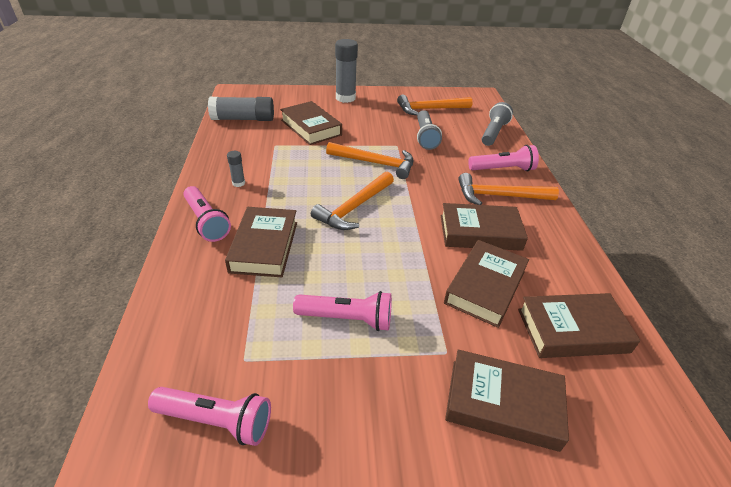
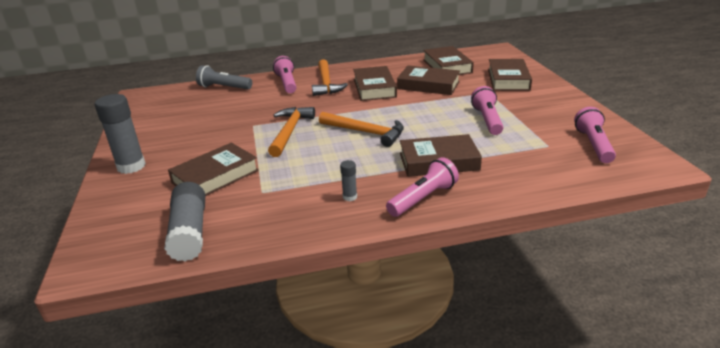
camera: 95 degrees left, 10 degrees down
(425, 137) = (234, 114): grey flashlight -> none
(430, 109) = (171, 116): orange hammer -> none

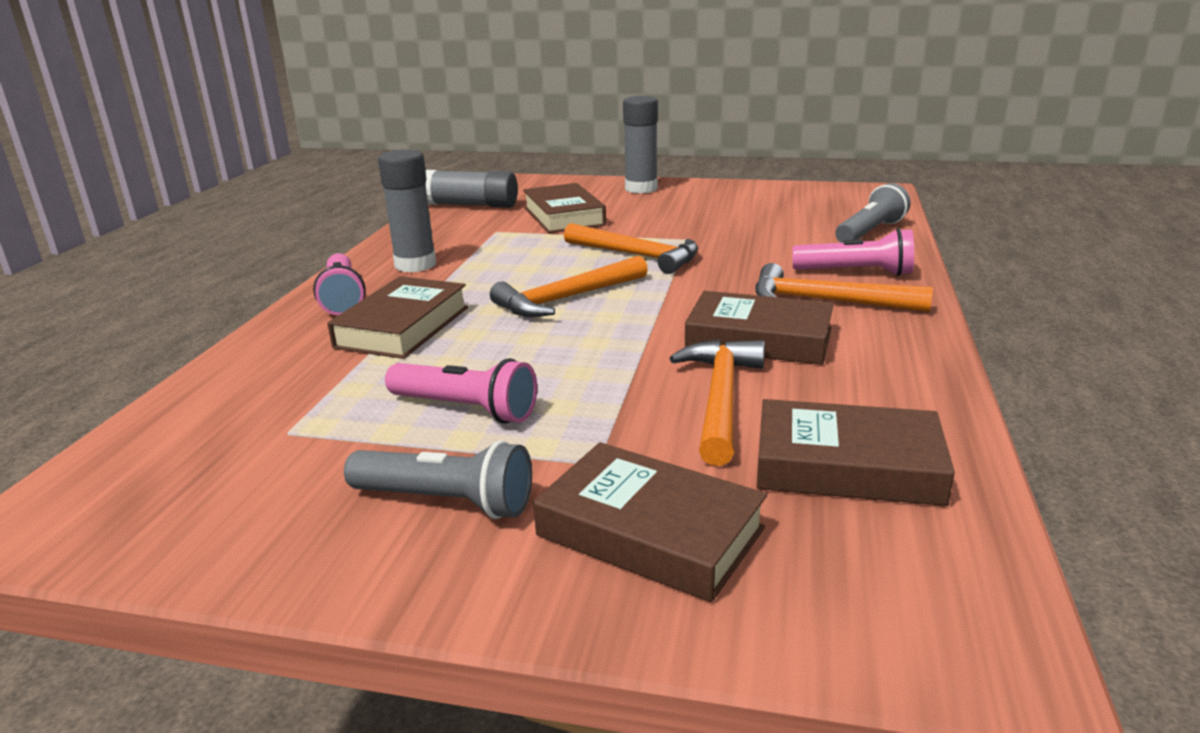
camera: 115 degrees right, 5 degrees down
(350, 197) = (415, 265): grey glue stick -> grey glue stick, size x2.13
(428, 85) = (720, 399): brown book -> orange hammer
(536, 105) = (446, 501): none -> grey flashlight
(593, 145) = (204, 485): pink flashlight -> none

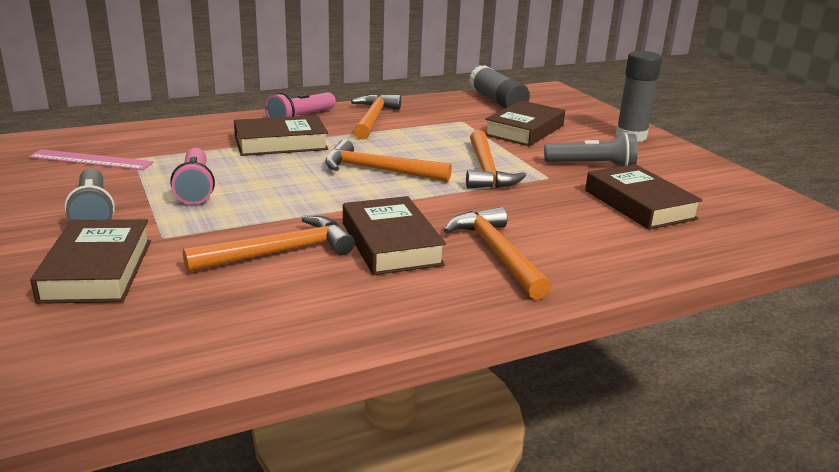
camera: 50 degrees right, 0 degrees up
(233, 469) = (91, 160): none -> pink ruler
(415, 265) = (373, 119): grey glue stick -> orange hammer
(847, 465) = (223, 313): brown book -> brown book (639, 204)
(856, 272) = (580, 253): pink flashlight -> none
(870, 232) = (694, 241): grey flashlight -> grey flashlight (592, 165)

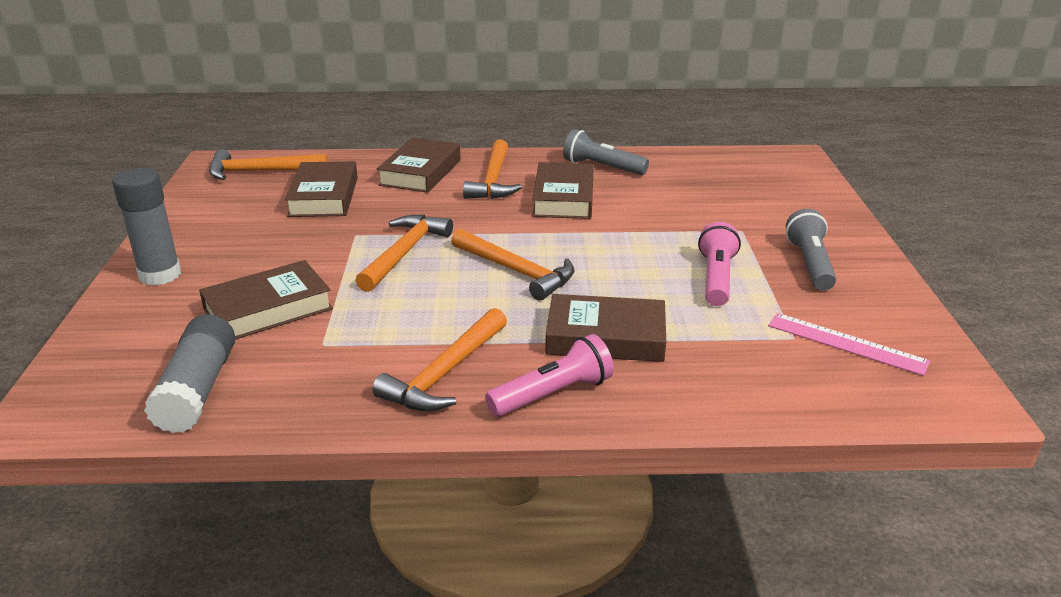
camera: 155 degrees left, 5 degrees up
(97, 270) = (785, 212): brown book -> brown book (420, 172)
(279, 252) = (651, 204): orange hammer -> orange hammer (261, 172)
(592, 165) = (287, 241): grey flashlight -> grey flashlight (602, 167)

